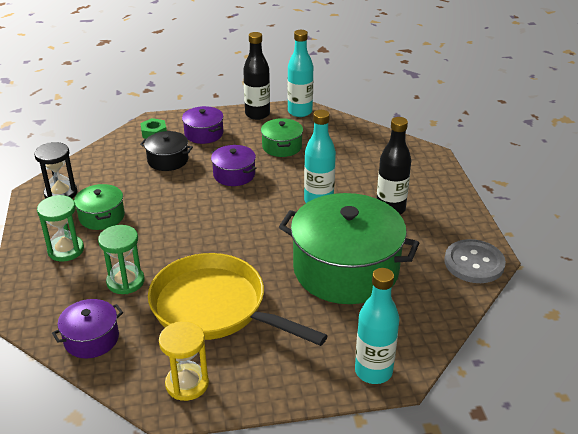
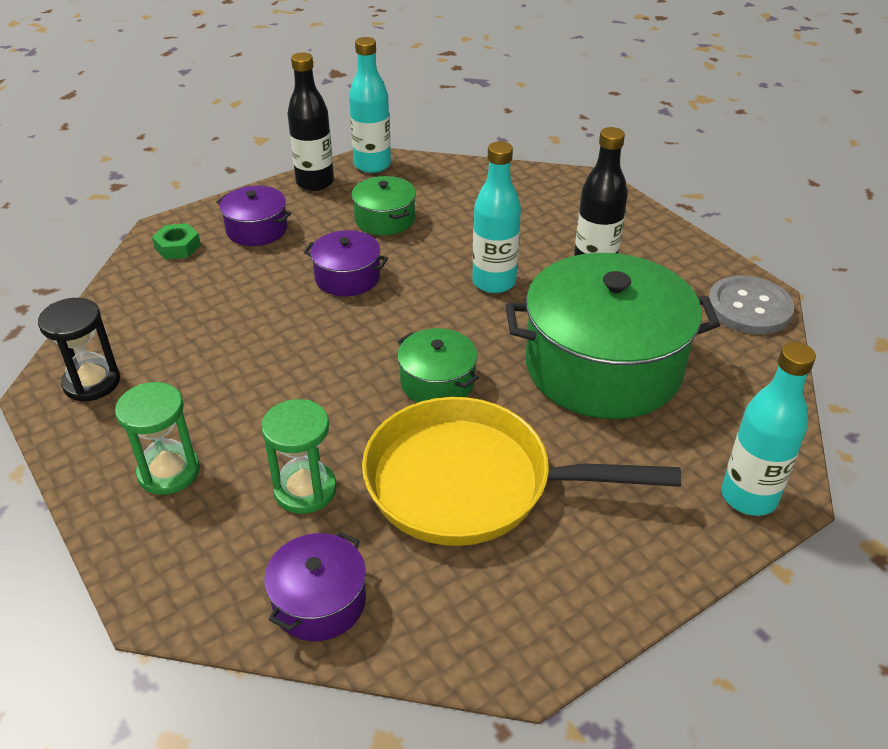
camera: 25 degrees left, 5 degrees up
(102, 216) = (189, 399): green pot -> green pot (437, 382)
(168, 160) = (231, 282): black pot -> none
(187, 384) = (519, 615): yellow hourglass -> none

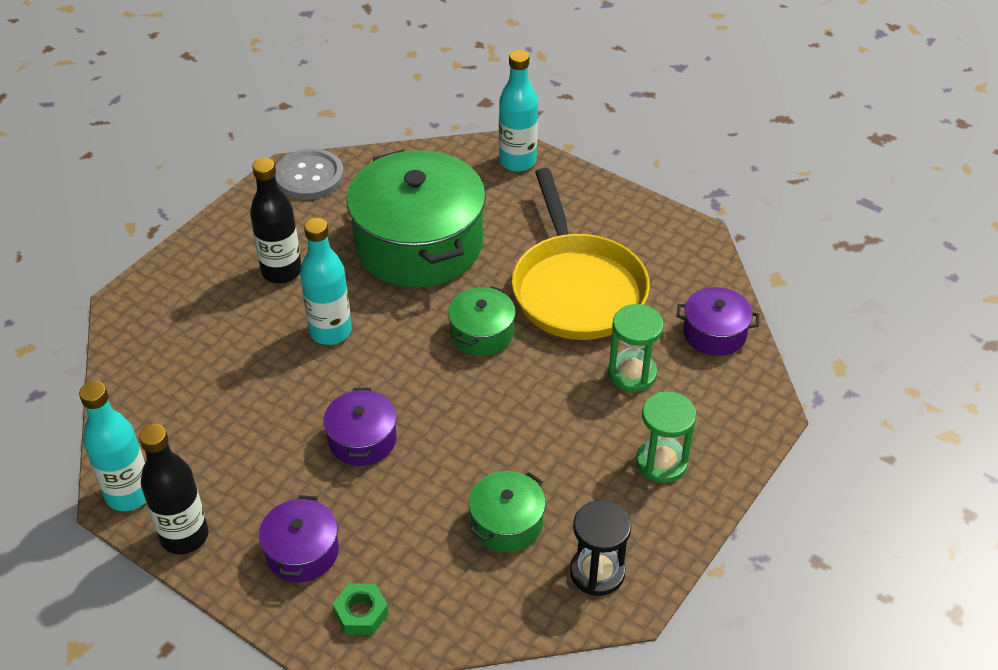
camera: 110 degrees left, 5 degrees up
(385, 219) = (247, 444): green pot -> green pot (507, 523)

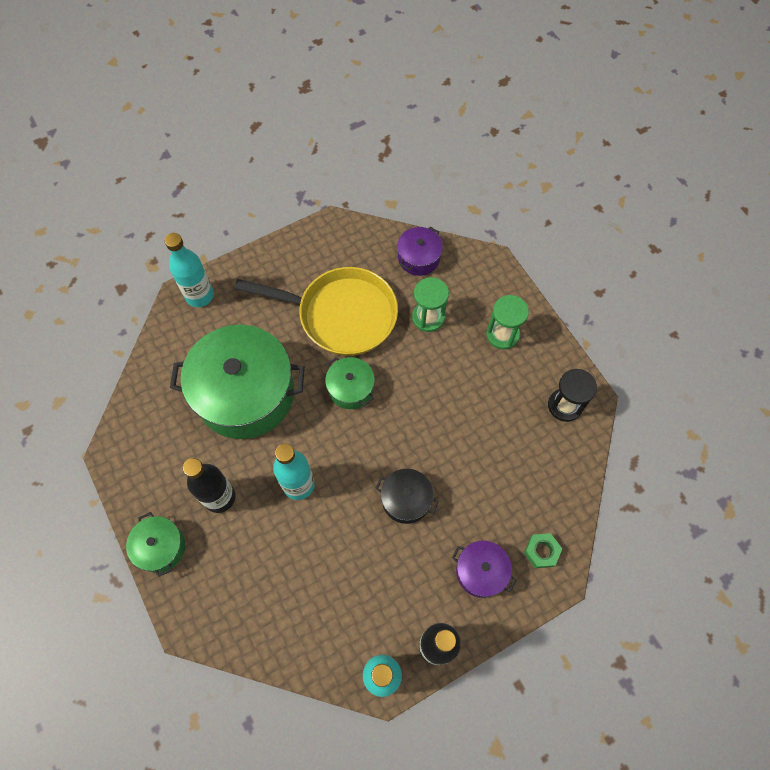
camera: 65 degrees left, 20 degrees up
(309, 176) = (127, 441): grey button -> none
(362, 439) = (406, 499): purple pot -> black pot
(507, 523) = (510, 439): green pot -> green pot (161, 547)

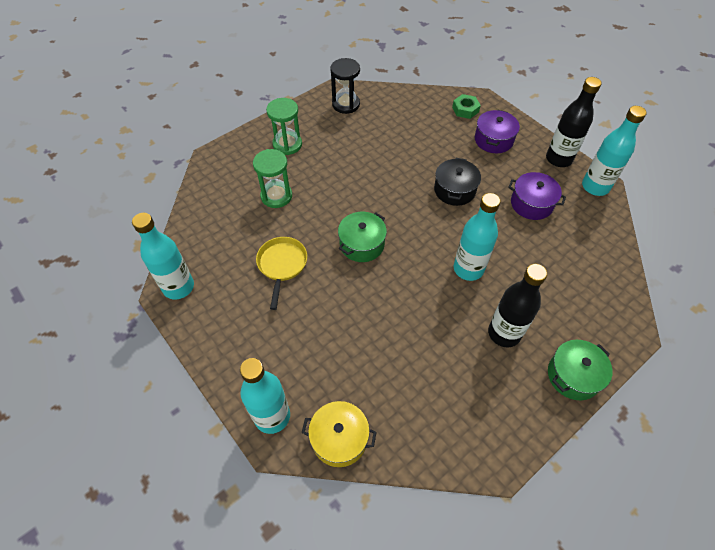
camera: 100 degrees left, 10 degrees down
(167, 340) = (339, 438): none -> yellow pot
(245, 393) = (388, 335): green pot -> none
(336, 233) = (178, 287): none -> turquoise bottle
(341, 315) = (282, 265): yellow pan -> yellow pan, size x0.50
(419, 258) = (209, 211): purple pot -> purple pot (531, 204)

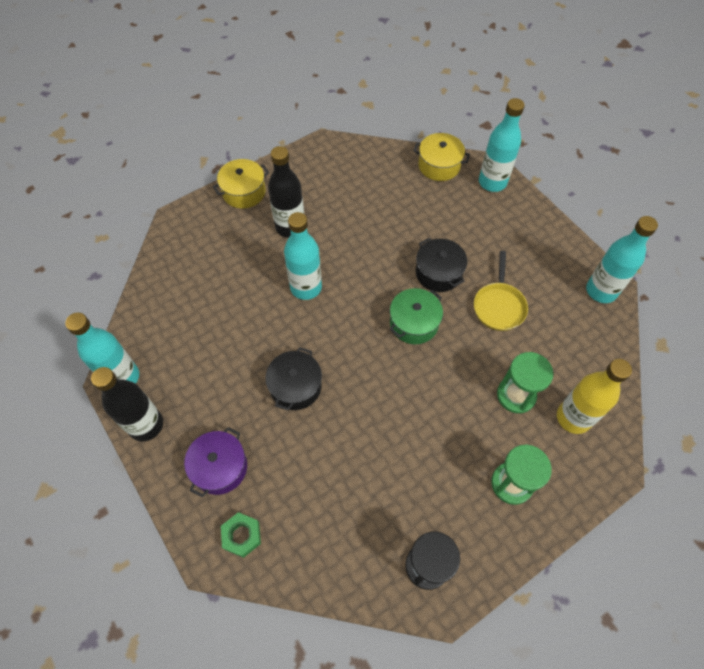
camera: 175 degrees left, 5 degrees up
(233, 184) = (573, 418): none -> yellow bottle
(339, 293) = (438, 273): none -> black pot
(531, 204) = (210, 359): purple pot -> none
(573, 375) = (244, 192): green pot -> yellow pot

